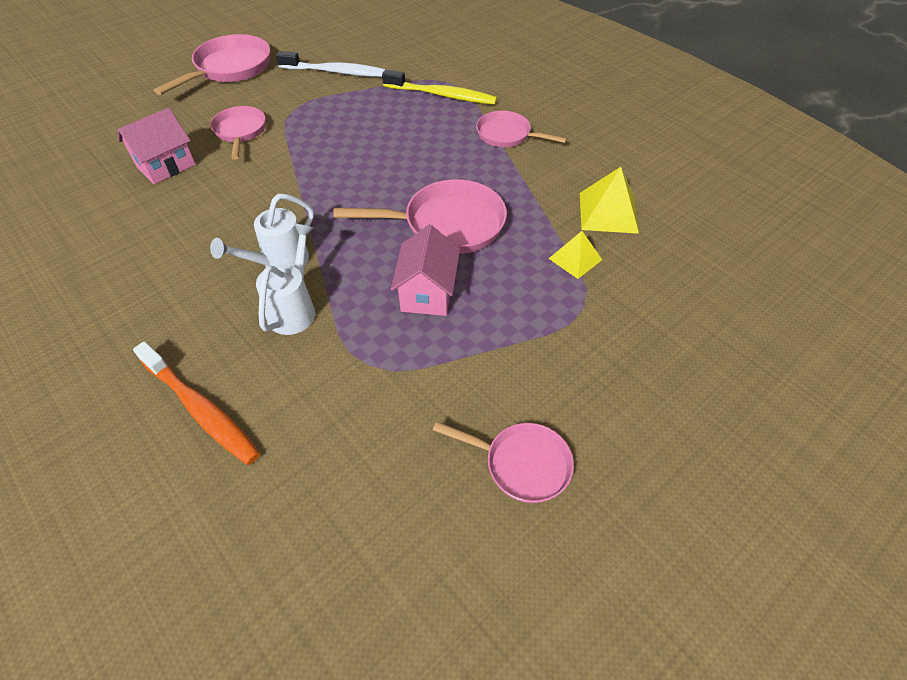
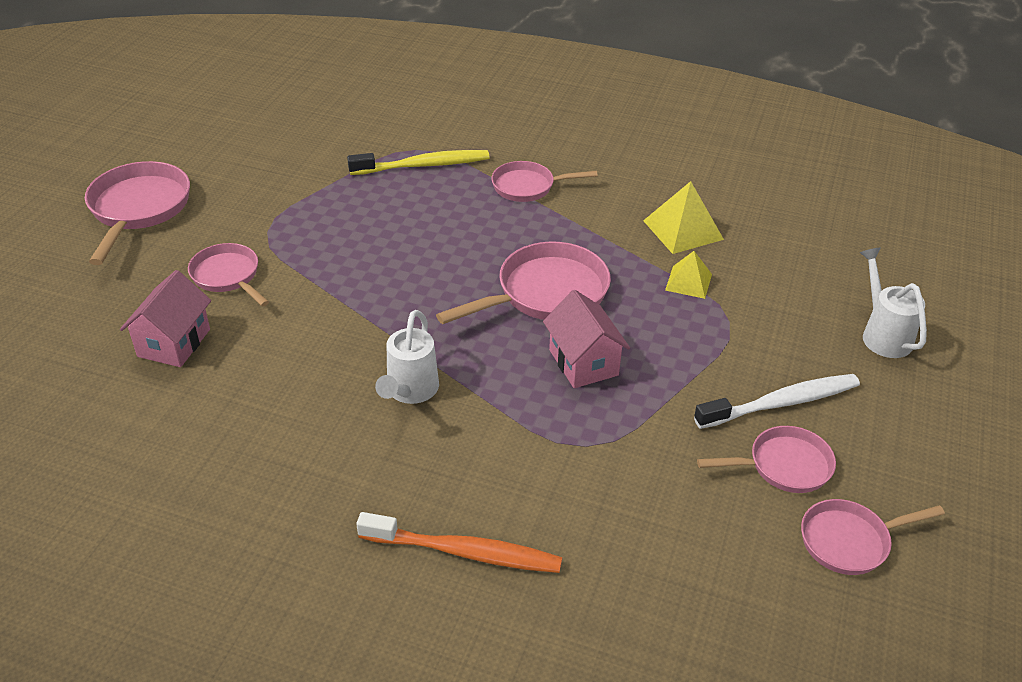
camera: 30 degrees left, 10 degrees down
(294, 309) = (468, 427): white watering can -> white watering can (883, 334)
(336, 72) = (278, 175): white toothbrush -> white toothbrush (781, 403)
(523, 572) = (849, 541): none -> pink pan

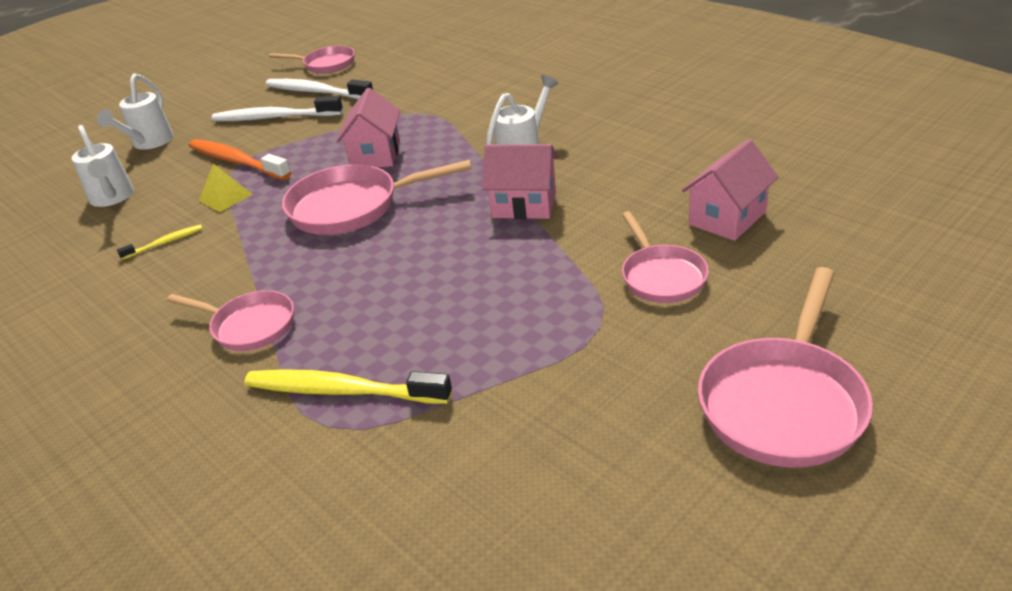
camera: 150 degrees left, 5 degrees down
(375, 324) = (524, 205): none -> pink house
(464, 552) = (539, 80): orange toothbrush -> orange toothbrush (236, 161)
(683, 230) = (164, 243): yellow pyramid -> yellow toothbrush
(784, 466) = (316, 92): pink pan -> white toothbrush
(805, 261) = (113, 198): none -> white watering can

